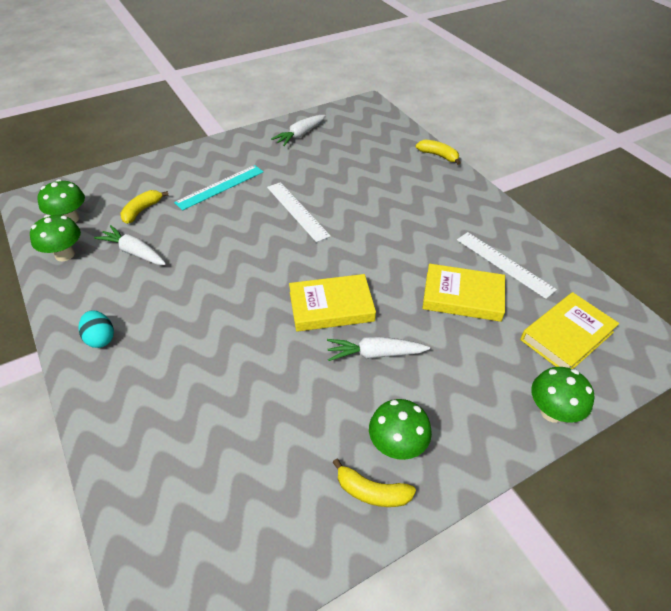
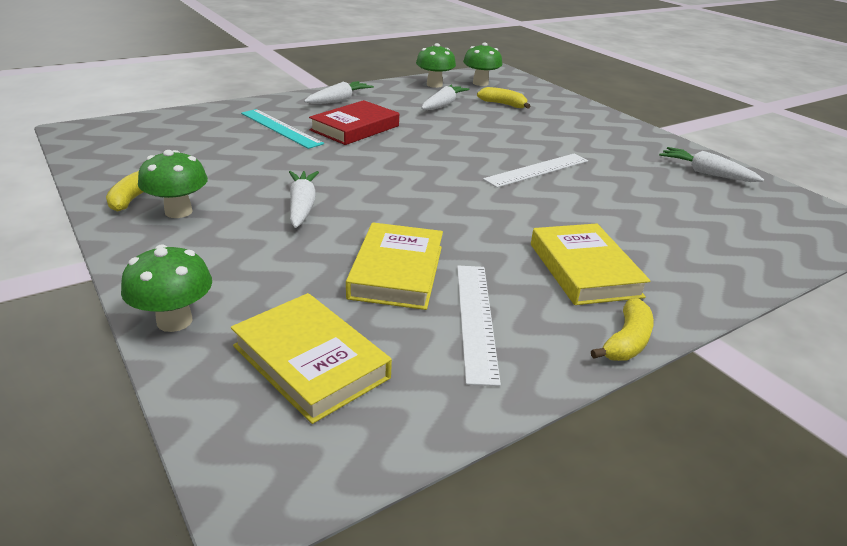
camera: 85 degrees right, 15 degrees down
(100, 338) = (339, 100): turquoise egg -> white carrot
(194, 322) = (355, 128): none -> red book
(220, 187) = (560, 133): turquoise ruler -> turquoise ruler (280, 128)
(331, 307) = (375, 185): yellow book -> yellow book (584, 270)
(438, 156) = (753, 282): yellow banana -> yellow banana (626, 341)
(504, 264) = (475, 319): white ruler -> white ruler turned 45 degrees counterclockwise

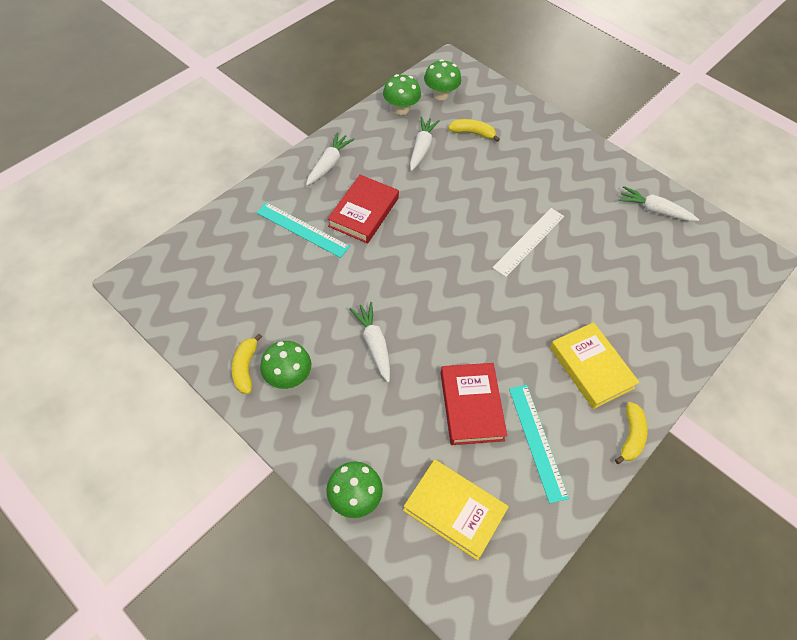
camera: 15 degrees left, 25 degrees up
(396, 272) = (471, 406): yellow book -> red book
(475, 319) = (537, 441): white ruler -> turquoise ruler

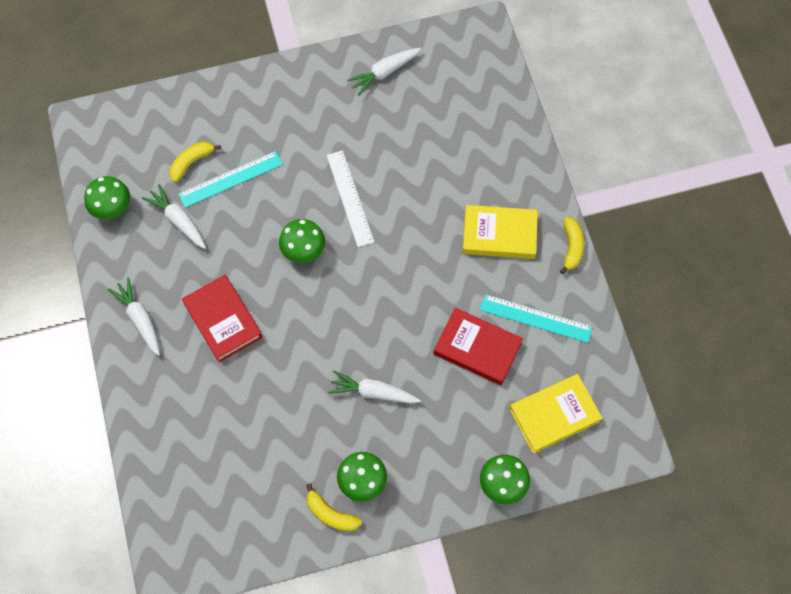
camera: 55 degrees left, 10 degrees up
(302, 229) = (207, 388): turquoise ruler -> turquoise ruler (230, 179)
(440, 95) = (119, 159): green mushroom -> green mushroom (303, 251)
(630, 436) = (571, 247): yellow banana -> yellow banana turned 45 degrees clockwise

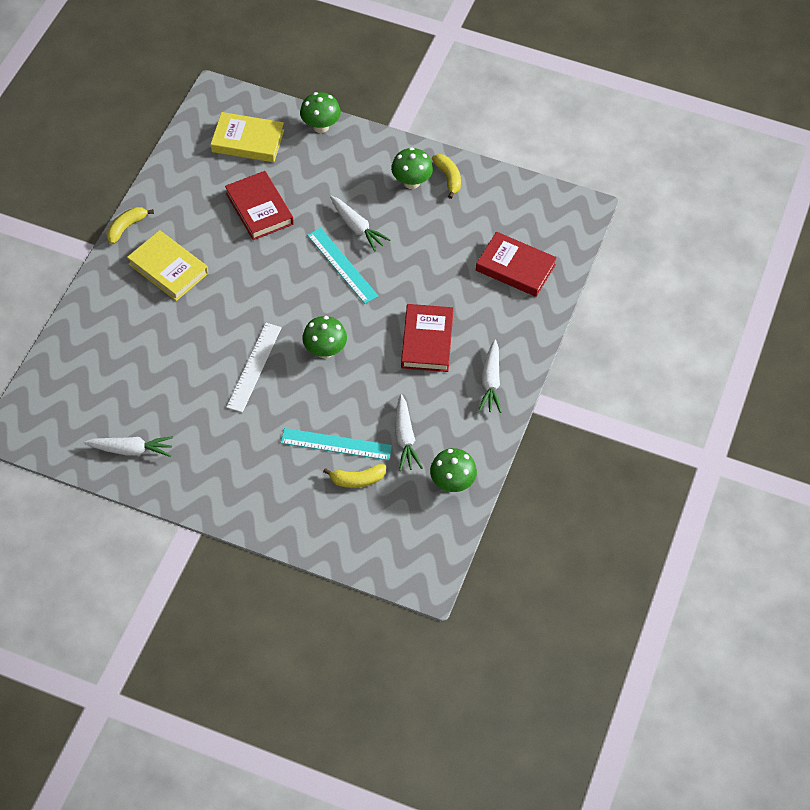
camera: 145 degrees left, 10 degrees down
(194, 454) = (515, 268): none -> red book
(535, 318) = (200, 201): turquoise ruler -> turquoise ruler (342, 265)

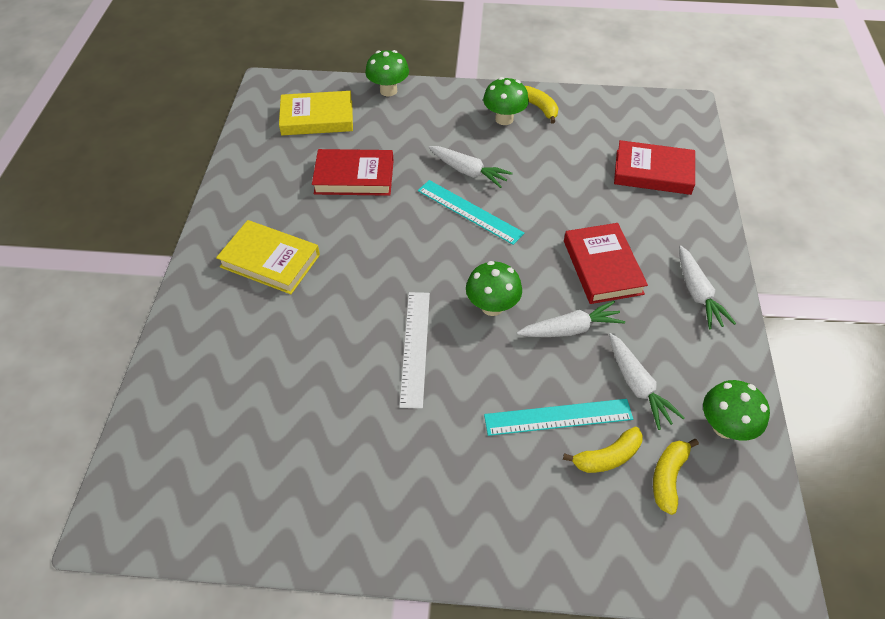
camera: 15 degrees left, 5 degrees down
(126, 227) = (206, 228): yellow banana -> yellow banana (668, 477)
(131, 450) = (290, 502): white carrot -> white carrot (570, 329)
(259, 208) = (354, 177): red book -> red book turned 45 degrees counterclockwise

